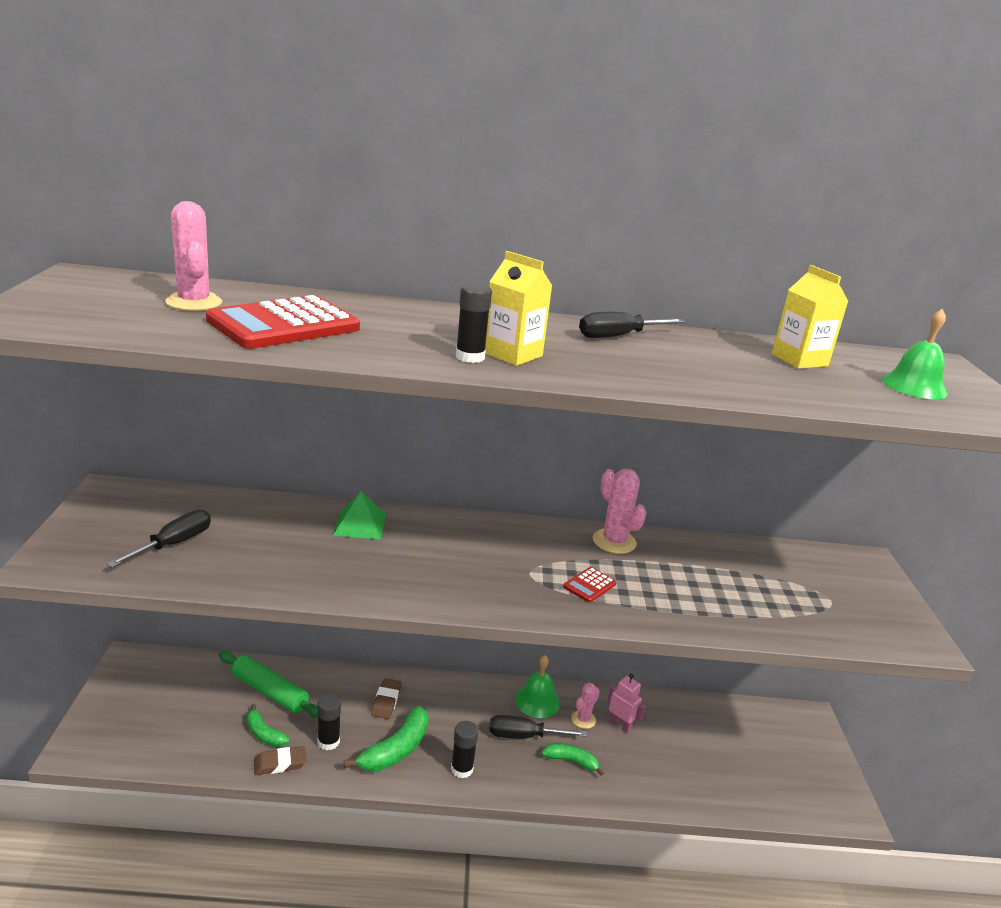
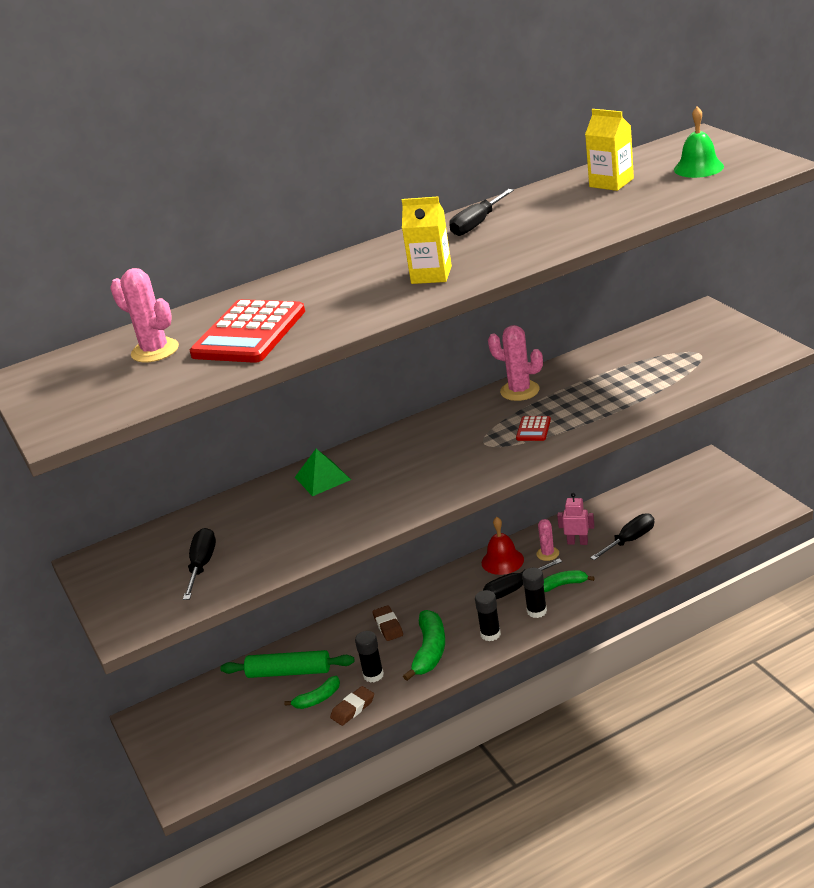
camera: 20 degrees left, 5 degrees up
(264, 733) = (318, 699): green banana -> green banana turned 45 degrees counterclockwise
(470, 357) = (408, 291): black glue stick -> black glue stick (536, 611)
(537, 701) = (502, 561): green bell -> red bell
(672, 754) = (630, 540): none -> black screwdriver

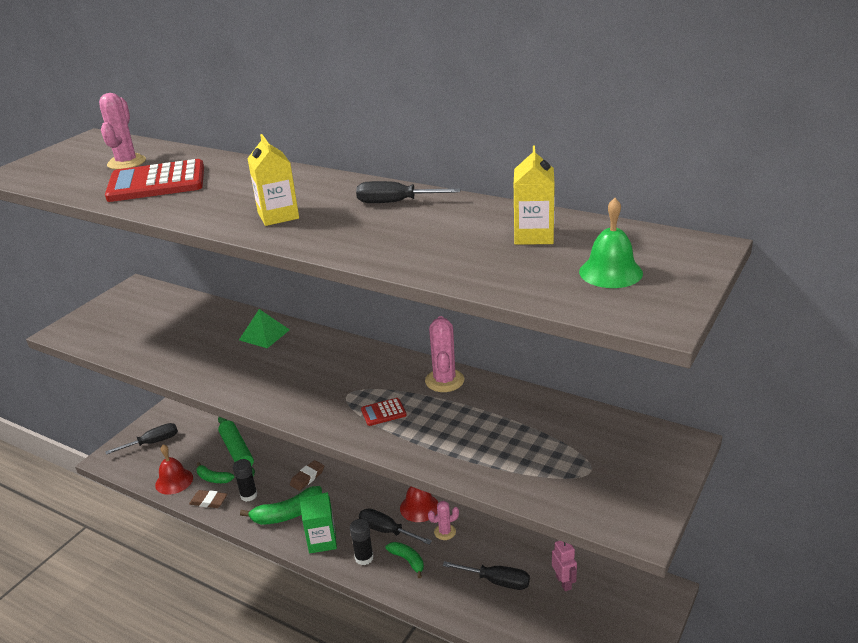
camera: 55 degrees right, 0 degrees up
(202, 565) = (139, 330): black screwdriver -> black screwdriver (153, 443)
(289, 733) = (174, 481): none -> red bell
(490, 634) = (322, 541): black glue stick -> green carton
(577, 542) = (472, 545): pink robot -> pink robot (563, 582)

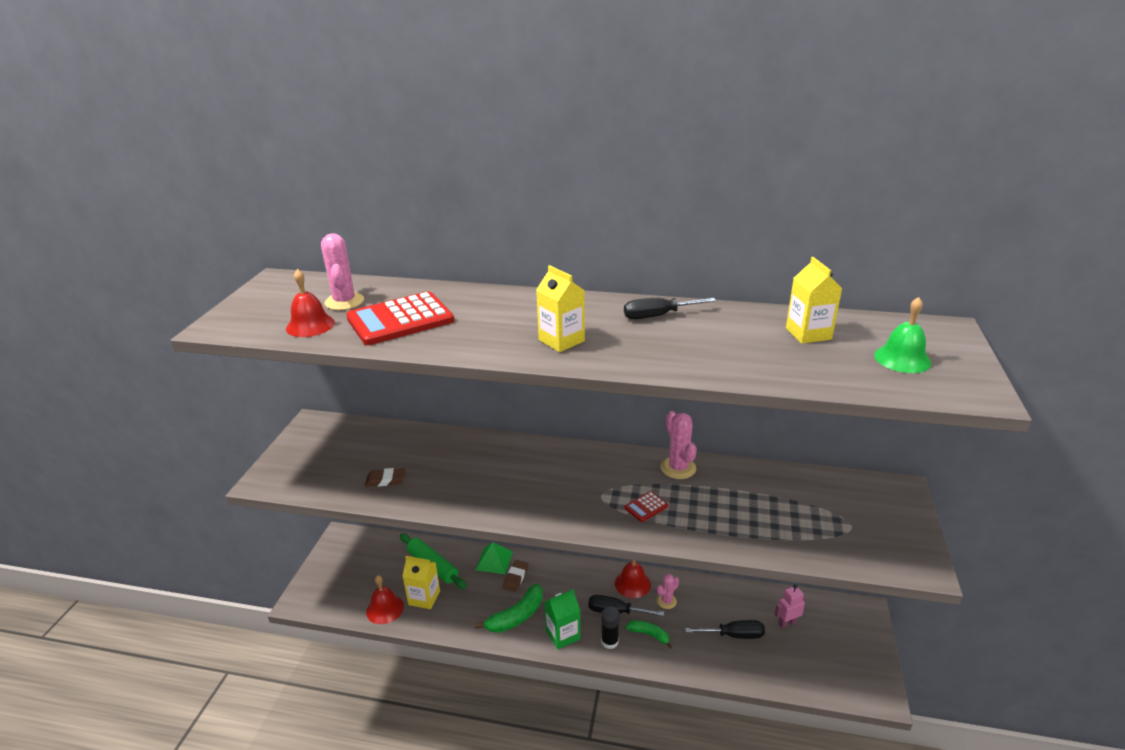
camera: 20 degrees left, 0 degrees up
(79, 180) = (310, 325): none -> red bell
(153, 443) = (340, 574): black screwdriver -> none
(209, 501) = (432, 621): brown eraser -> brown eraser (386, 480)
(213, 478) = (424, 598): green banana -> yellow carton
(249, 495) = (468, 607): black glue stick -> none
(264, 335) = (482, 451): green pyramid -> green pyramid (494, 560)
(563, 582) = (787, 623): pink robot -> pink robot turned 75 degrees counterclockwise

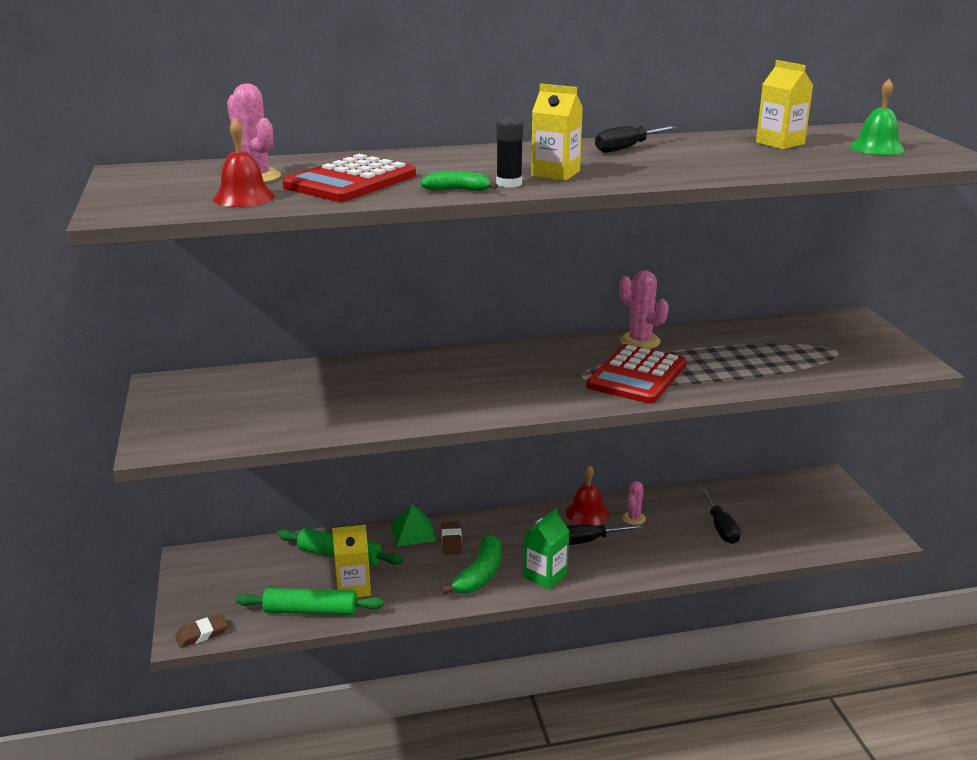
camera: 25 degrees left, 5 degrees down
(385, 609) = (310, 611): red bell -> green rolling pin
(386, 480) = (320, 413): brown eraser -> brown eraser (202, 634)
(609, 641) = (600, 567): black glue stick -> black glue stick (509, 183)
(646, 507) = (637, 375): red calculator -> red calculator, size x2.31
(649, 635) = (637, 550): green banana -> green banana (457, 190)
(734, 635) = (721, 528): black screwdriver -> black screwdriver turned 105 degrees clockwise
(787, 623) = (763, 505): pink robot -> none

